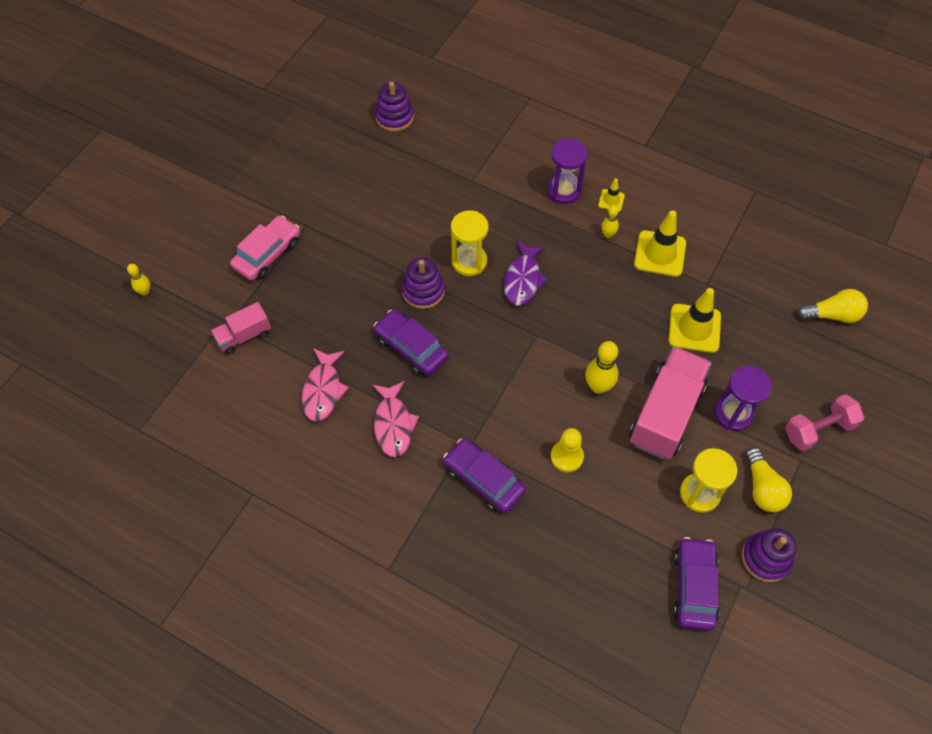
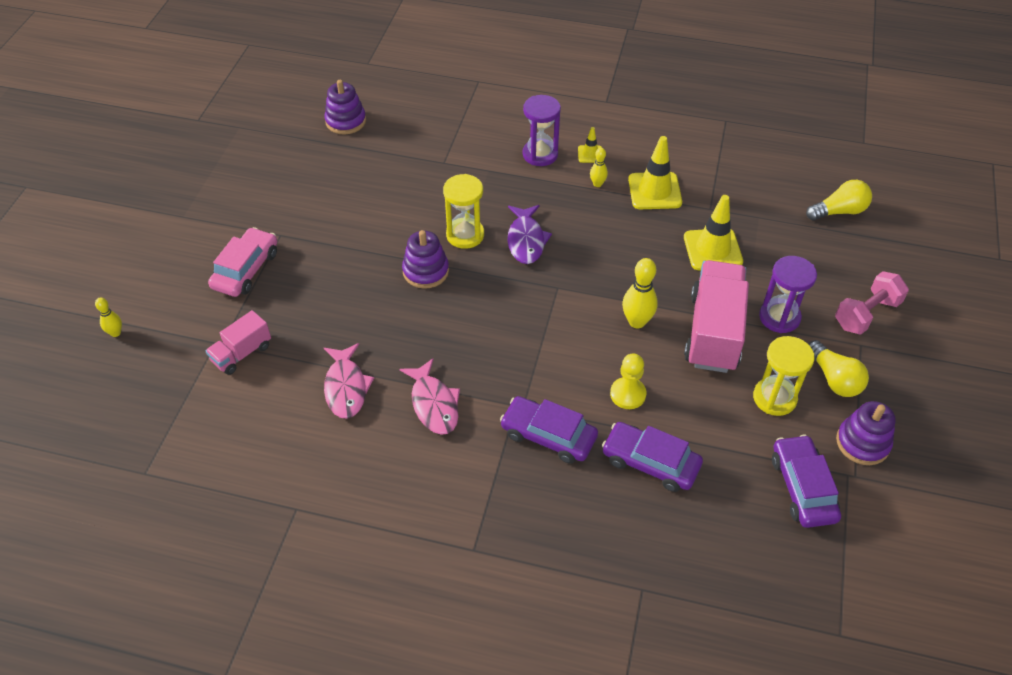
camera: 15 degrees left, 10 degrees down
(411, 347) = (430, 326): purple car -> purple car (650, 462)

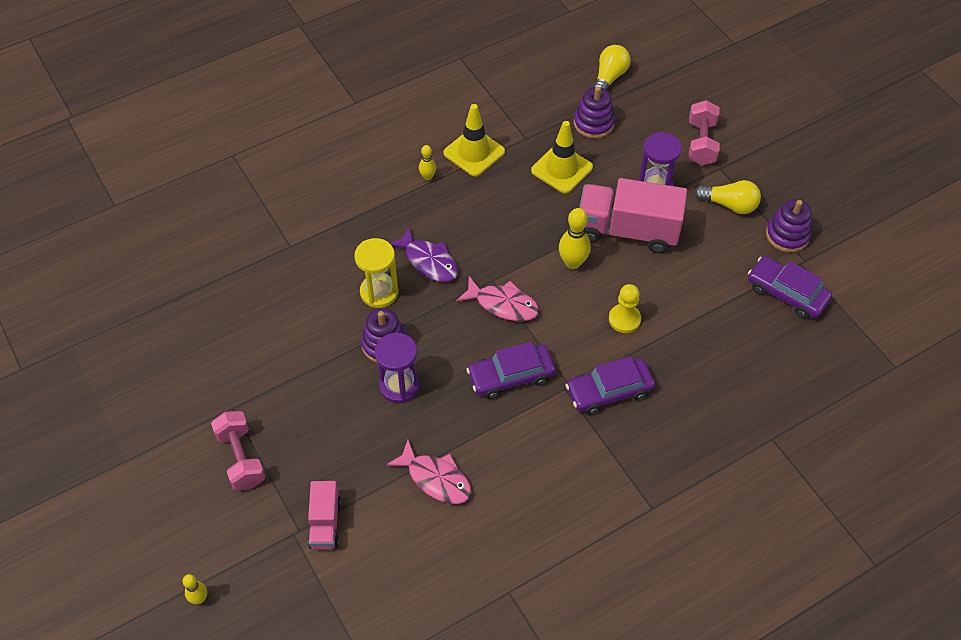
camera: 45 degrees left, 5 degrees up
(246, 270) = (241, 458): pink car -> pink dumbbell
(346, 121) = (162, 271): purple stacking toy -> purple stacking toy (593, 123)
(434, 404) = (511, 436): pink fish -> pink fish (503, 304)
(540, 154) = (357, 183): purple hourglass -> purple hourglass (399, 386)
(590, 154) = (394, 156): yellow traffic cone -> none
(650, 462) = (688, 354): purple car -> purple car (511, 376)
(713, 332) = (627, 230): pink truck -> pink truck turned 45 degrees counterclockwise
(774, 398) = (710, 247): yellow hourglass -> none

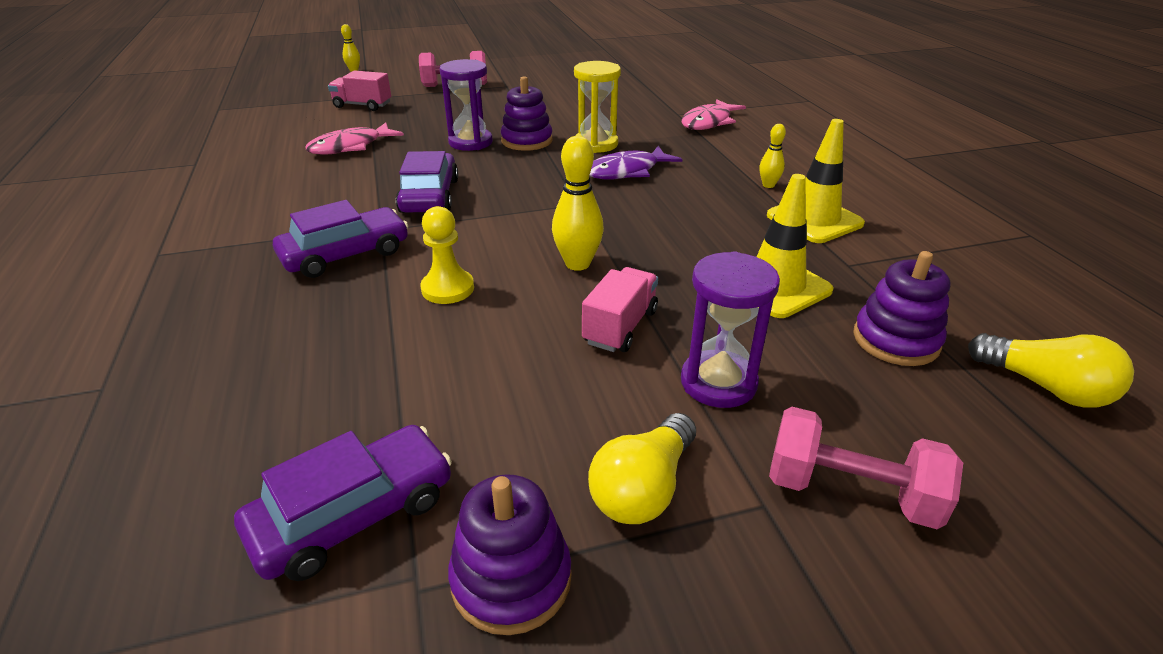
camera: 105 degrees right, 20 degrees down
(503, 304) = (536, 205): pink fish -> pink fish (708, 122)
(609, 391) = (345, 254): purple car -> purple car turned 60 degrees clockwise
(627, 230) = (620, 327): pink truck -> pink truck, size x0.53

